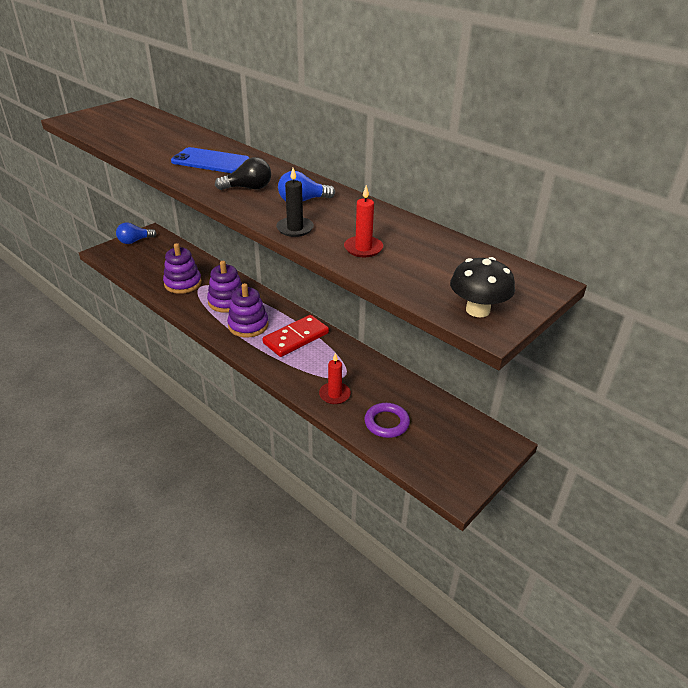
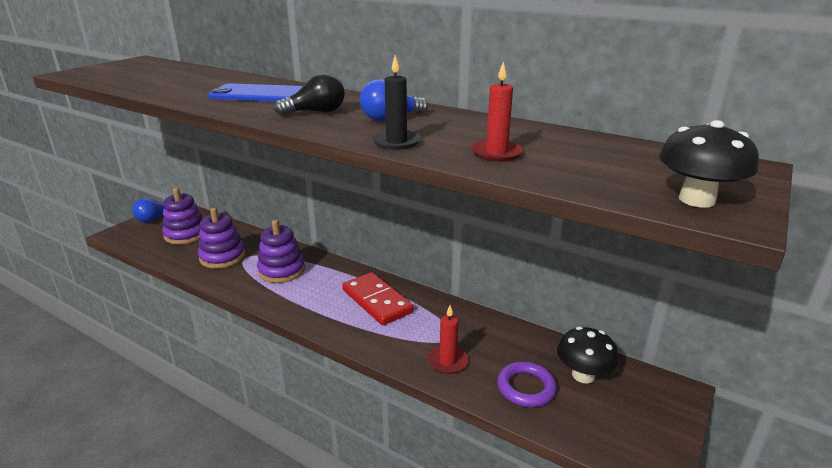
camera: 10 degrees left, 10 degrees down
(248, 325) = (314, 294): purple stacking toy -> purple stacking toy (186, 234)
(296, 338) = (377, 301): red domino -> red domino turned 75 degrees counterclockwise
(435, 420) = (583, 375): none -> black mushroom

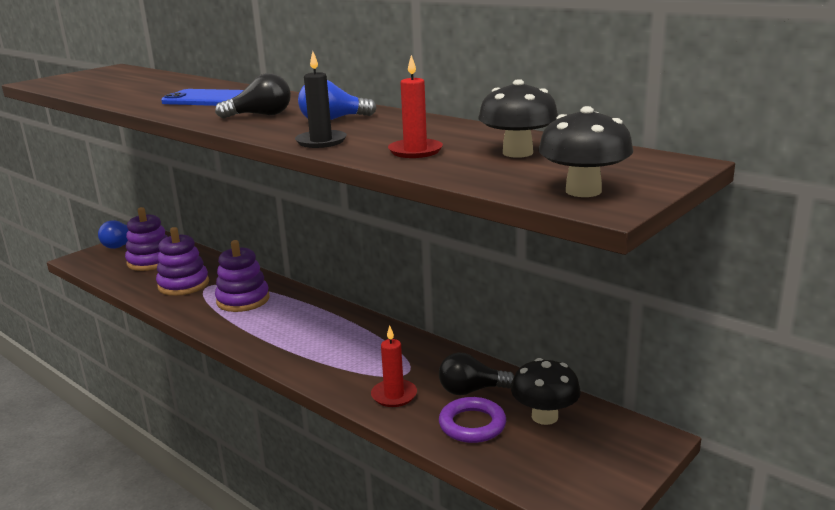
camera: 10 degrees right, 5 degrees down
(377, 301) = (338, 334): red domino -> none
(512, 352) = (471, 390): none -> black light bulb
(593, 155) = (517, 153): none -> black mushroom

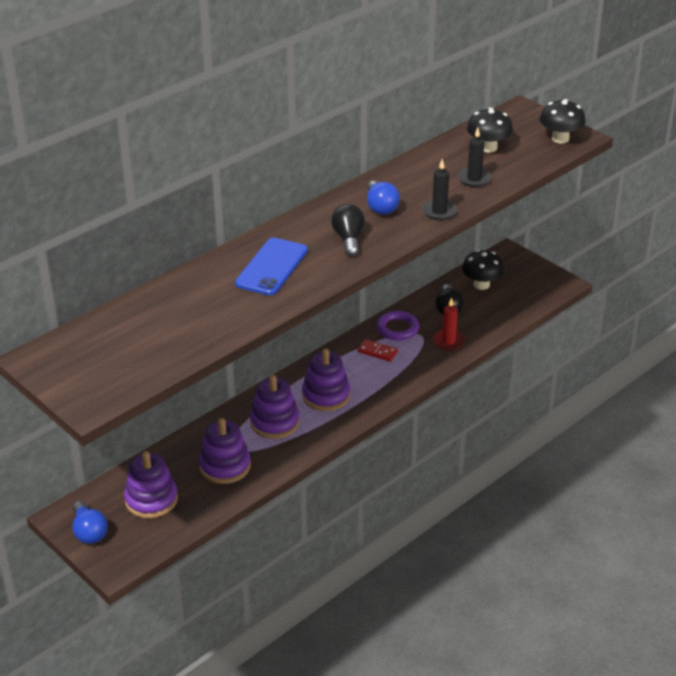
camera: 85 degrees left, 15 degrees up
(283, 322) = (326, 395): none -> purple stacking toy
(366, 345) = (377, 352): none -> red domino
(415, 151) = (474, 179): red candle -> black candle
(472, 425) = (486, 312): purple ring -> purple ring (397, 329)

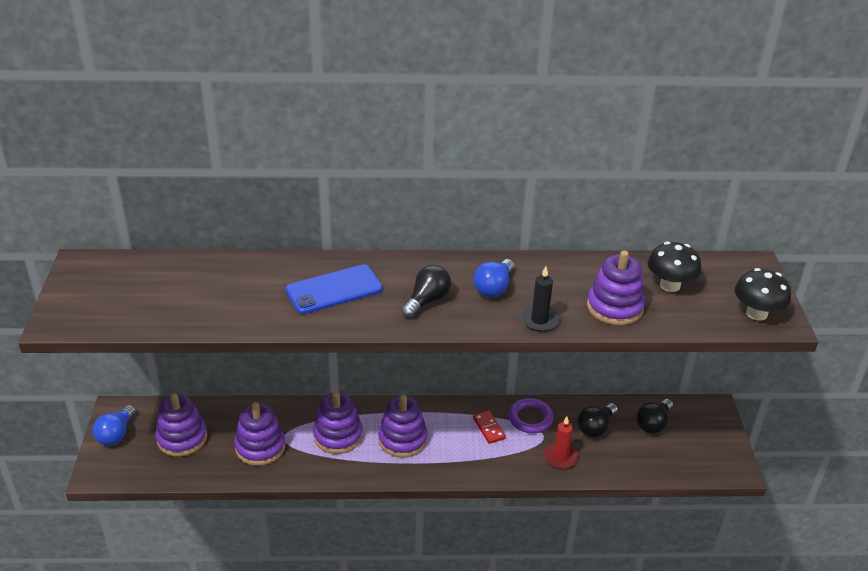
camera: 40 degrees right, 0 degrees up
(474, 179) = (614, 307): black candle -> purple stacking toy
(481, 285) = (653, 424): black mushroom -> black light bulb

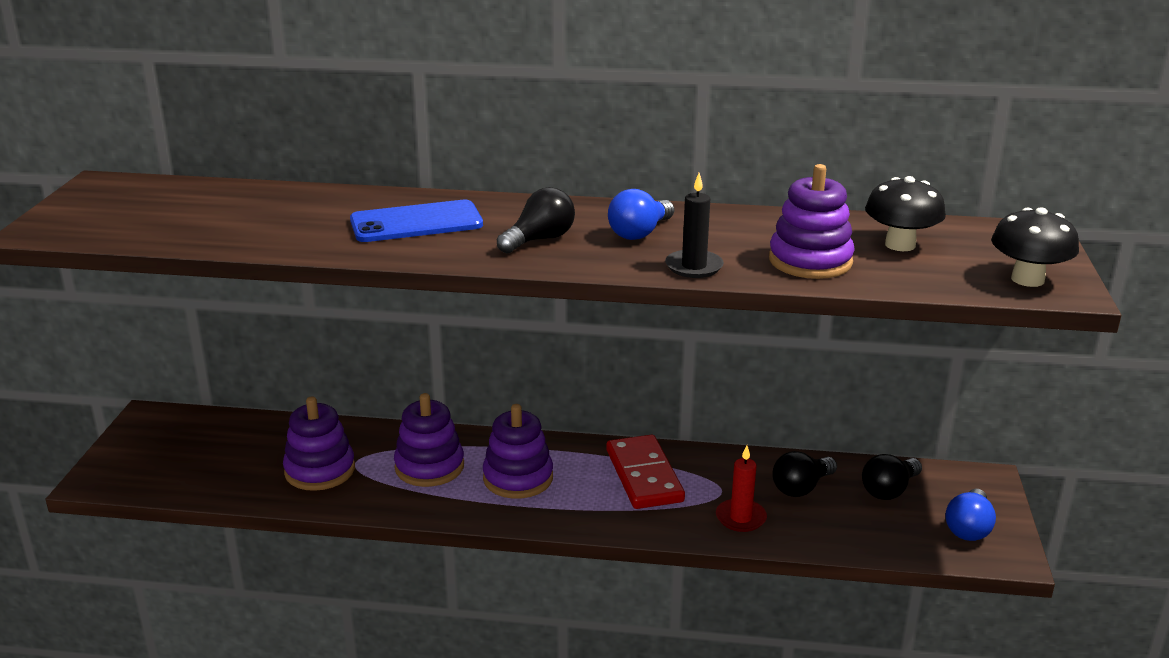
camera: 10 degrees right, 10 degrees down
(116, 434) = (137, 441): blue light bulb -> blue light bulb (968, 528)
(182, 438) = (220, 452): purple stacking toy -> none
(489, 428) = (644, 476): red domino -> red domino, size x1.91
(530, 418) = (707, 469): purple ring -> none

